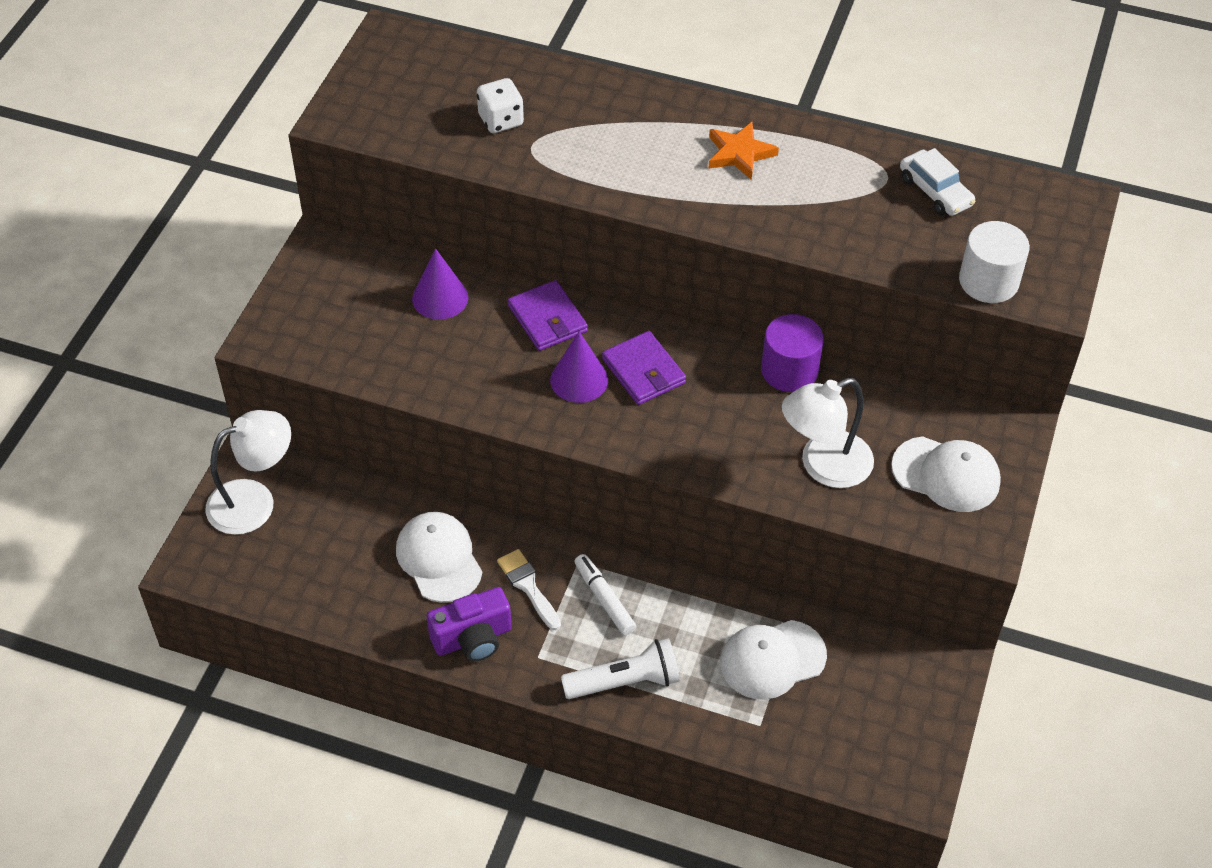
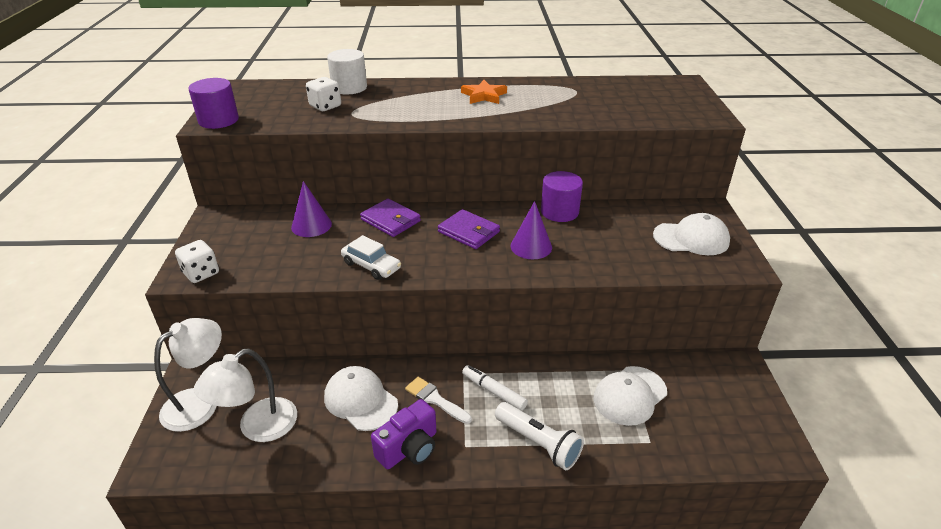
camera: 20 degrees left, 15 degrees down
(284, 343) = (201, 273): none -> white dice
(349, 116) = (218, 120): none -> purple cylinder
(579, 380) = (428, 245): purple cone -> purple cone (531, 246)
(625, 682) = (538, 443): white flashlight -> white flashlight turned 75 degrees clockwise
(823, 466) = (615, 252): white lamp -> white lamp (258, 427)
(935, 191) = (607, 91): white car -> white car (371, 265)
(988, 281) = (670, 117): white cylinder -> white cylinder (349, 88)

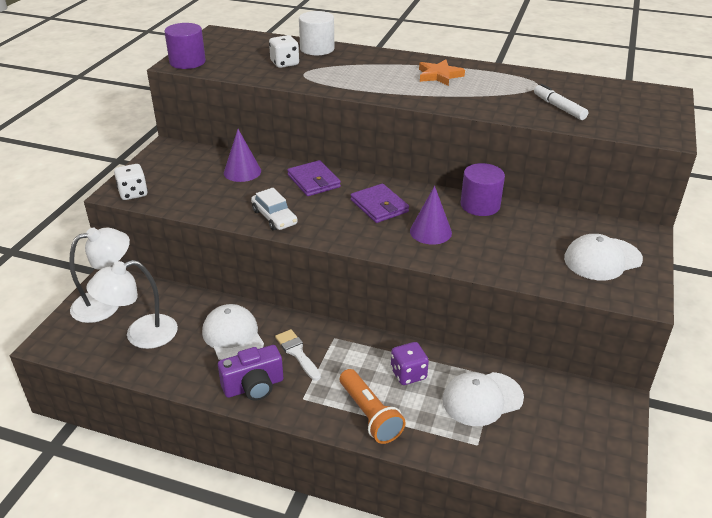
camera: 20 degrees right, 0 degrees up
(494, 391) = (353, 360): white marker -> white marker (559, 107)
(538, 443) = (369, 415): white flashlight -> orange flashlight
(552, 390) = (408, 374): none -> purple dice
(691, 238) = (602, 259): white cap -> white cap turned 135 degrees clockwise

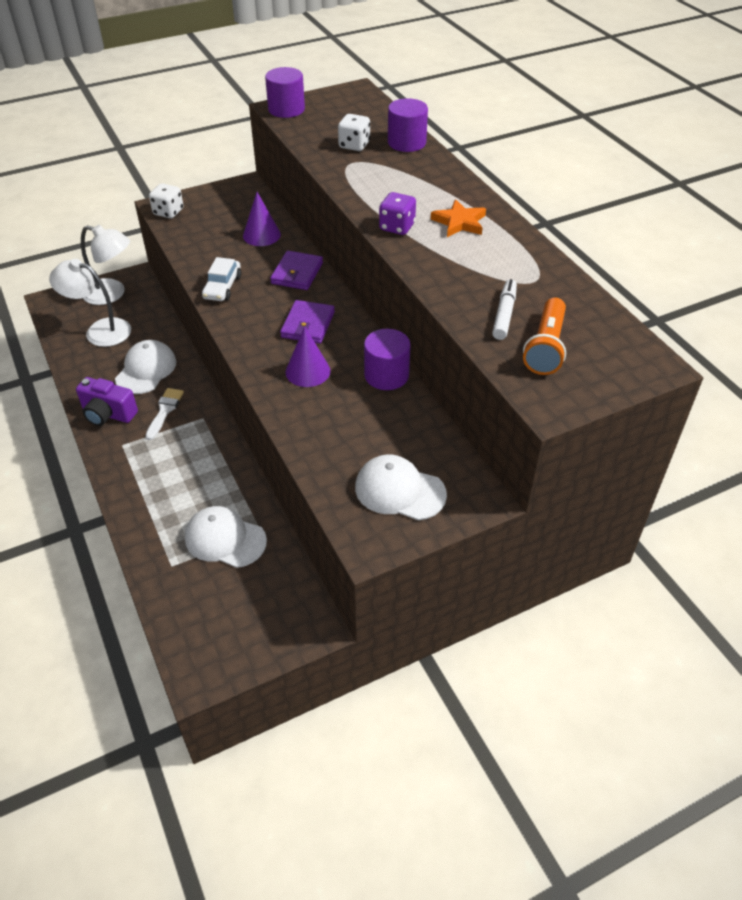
camera: 45 degrees right, 10 degrees up
(317, 49) = (406, 142): white cylinder -> purple cylinder
(369, 415) = (141, 488): orange flashlight -> orange flashlight (545, 347)
(408, 374) = (207, 481): purple dice -> purple dice (397, 227)

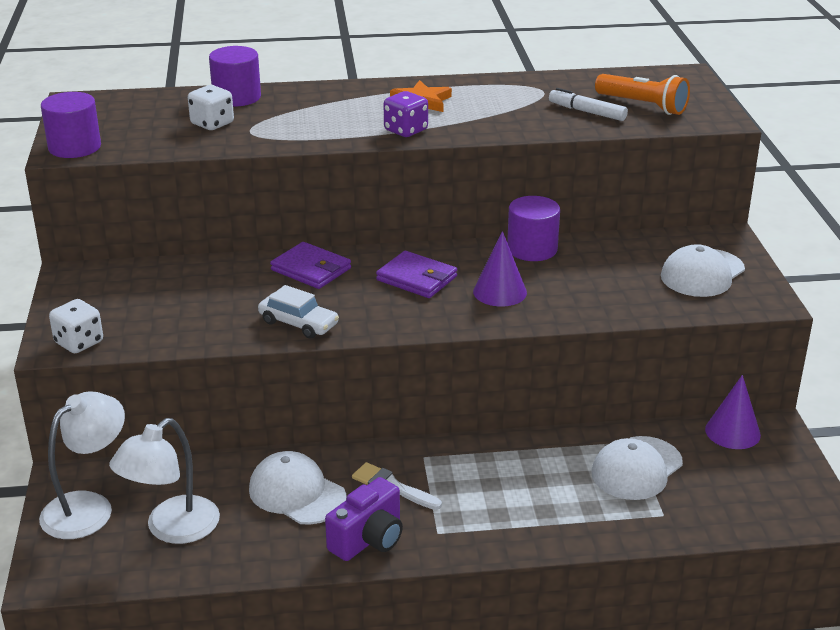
camera: 70 degrees left, 15 degrees down
(261, 235) = (206, 280): purple cone -> purple cone (732, 432)

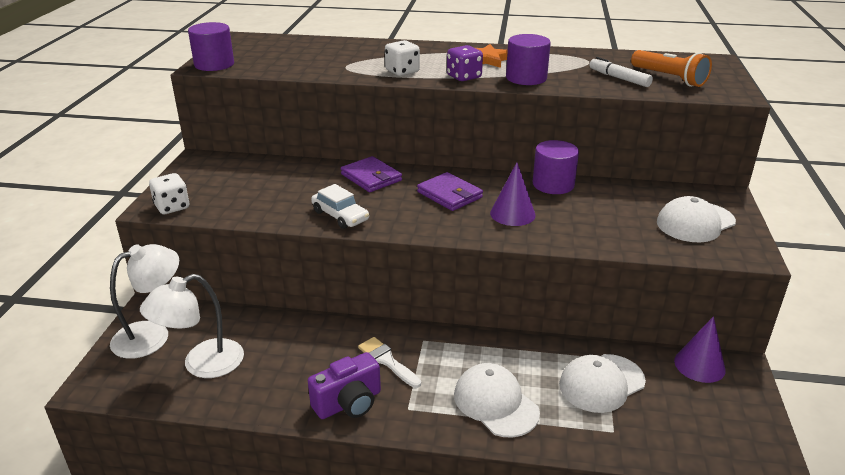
camera: 15 degrees right, 0 degrees up
(212, 124) = (321, 59): white dice -> white dice (402, 71)
(237, 97) = (350, 45): purple cylinder -> purple cylinder (526, 78)
(297, 493) = (310, 352): white cap -> white cap (495, 403)

